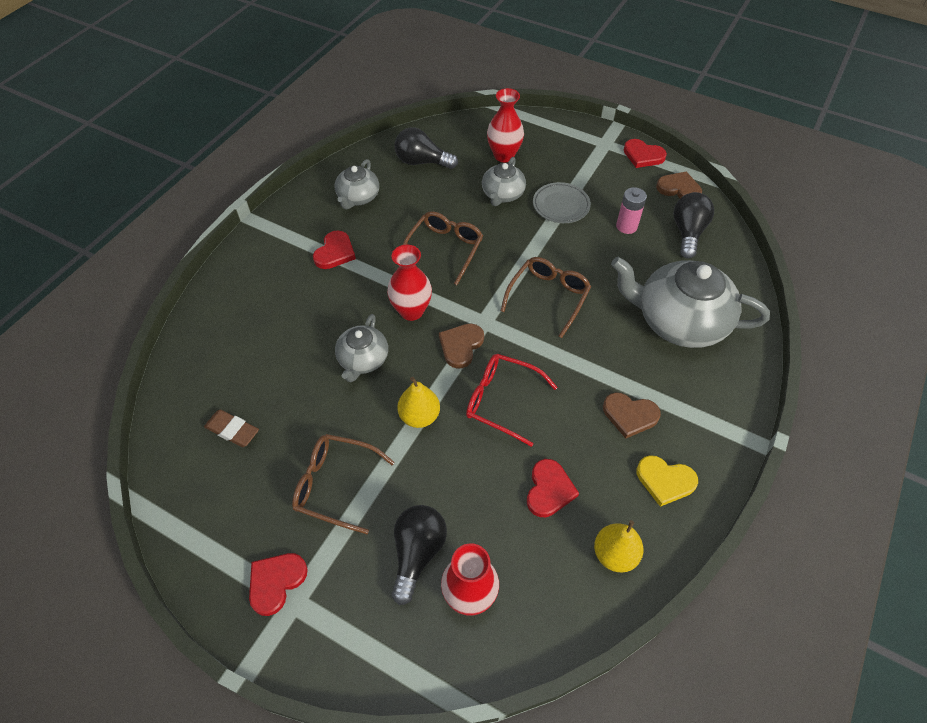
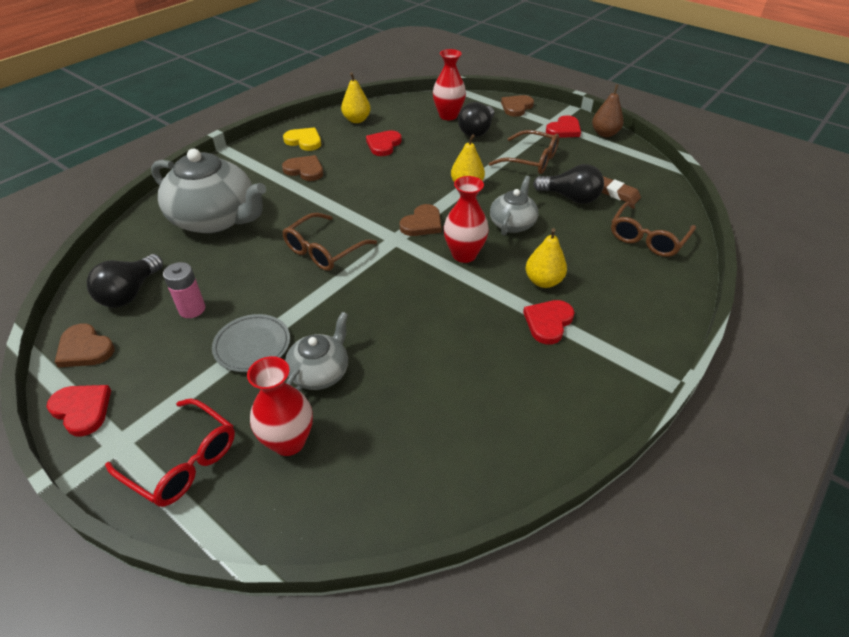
camera: 170 degrees left, 10 degrees down
(211, 580) = (604, 134): none -> brown pear
(335, 291) = (543, 281): none -> yellow pear
(352, 651) = (516, 107): none -> brown heart
(358, 197) = (523, 396): grey teapot -> none
(422, 162) = (421, 448): black light bulb -> black light bulb (570, 197)
(445, 249) = (416, 310): brown glasses -> brown glasses (647, 238)
(501, 401) = (399, 187): red glasses -> red glasses (183, 461)

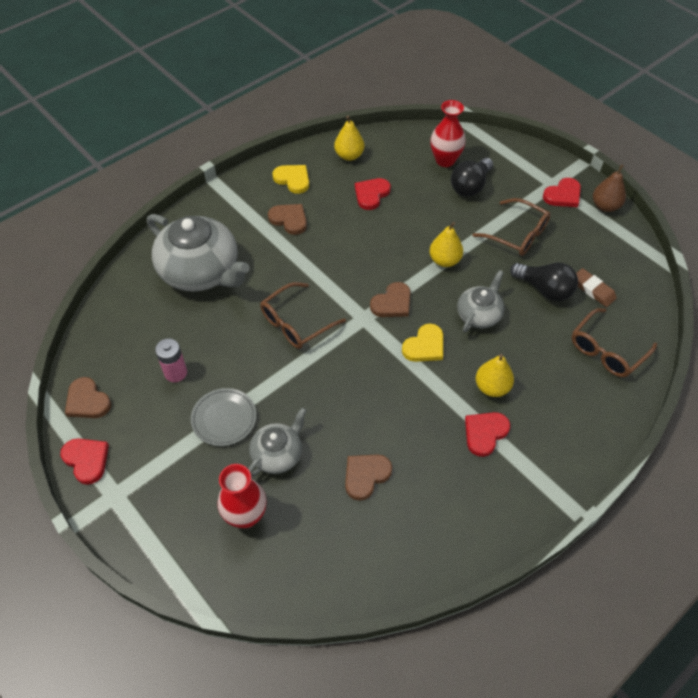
camera: 10 degrees right, 10 degrees up
(130, 293) = (124, 348): black light bulb -> none
(183, 461) = (163, 519): red glasses -> none
(464, 254) = (424, 346): red vase -> yellow heart
(516, 107) = (520, 156): brown heart -> brown heart (365, 476)

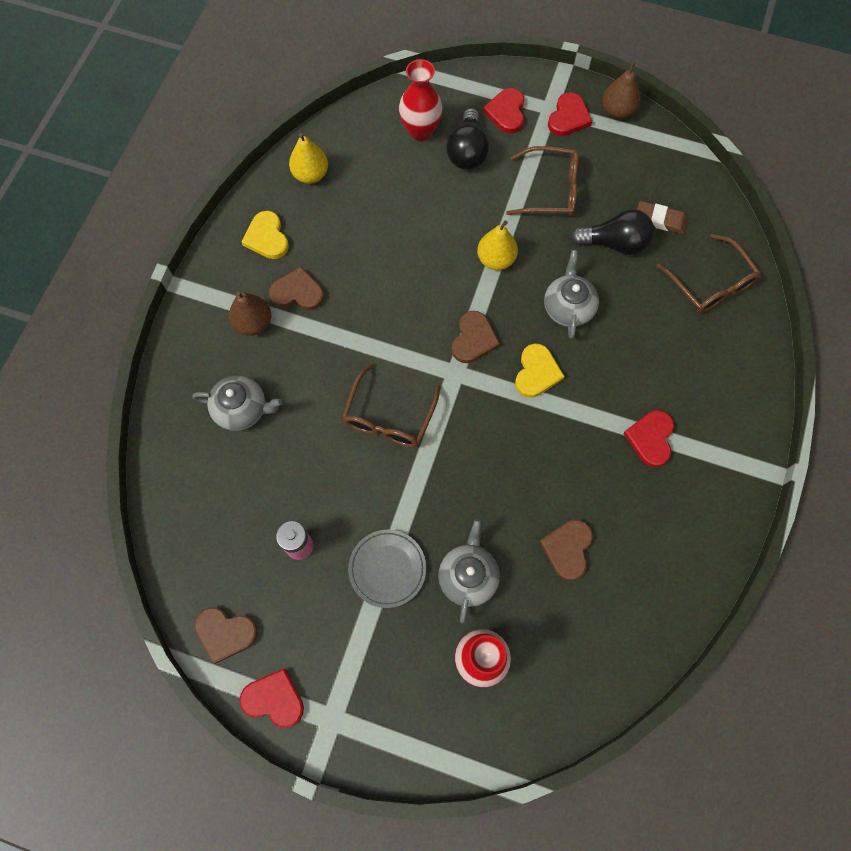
camera: 30 degrees left, 15 degrees up
(201, 271) = (242, 409): grey teapot -> grey teapot, size x0.53
(247, 225) = (253, 323): none -> brown pear
(293, 179) = (267, 237): yellow heart -> yellow heart turned 120 degrees counterclockwise
(371, 194) = (368, 214): red heart -> red heart (506, 112)
(492, 387) = (628, 384): yellow pear -> none
(607, 350) = (710, 284): brown glasses -> brown glasses turned 45 degrees counterclockwise

